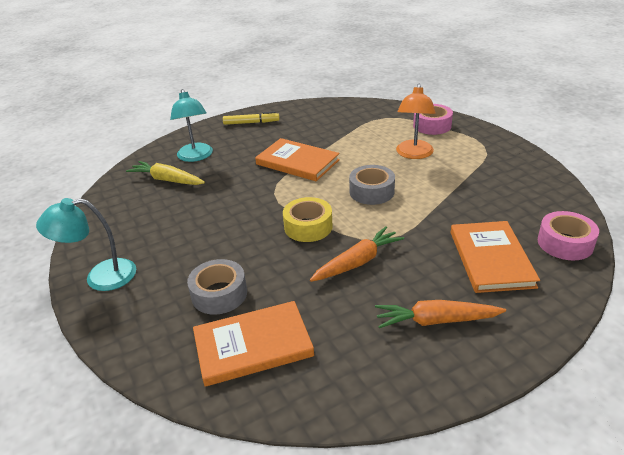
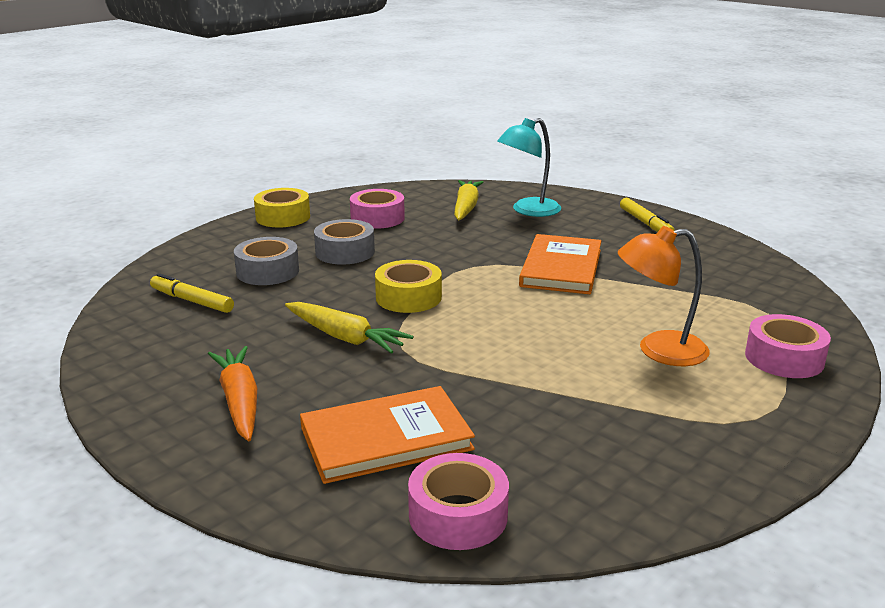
camera: 70 degrees right, 10 degrees down
(100, 277) = (283, 217): turquoise lamp -> yellow tape
(151, 223) = (377, 218): none -> pink tape
(253, 345) = (192, 301): orange book -> yellow marker
(357, 262) = (345, 337): orange carrot -> yellow carrot
(371, 192) = (517, 328): grey tape -> grey tape (345, 252)

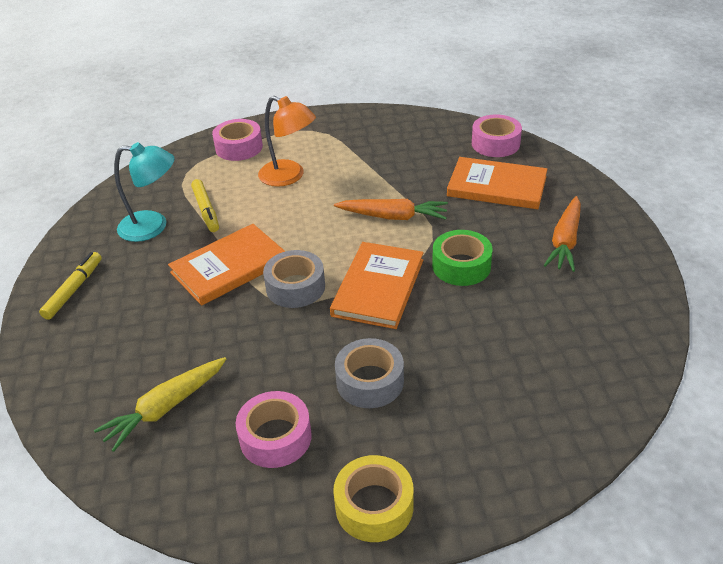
camera: 140 degrees left, 15 degrees up
(192, 301) = (558, 368): yellow marker -> yellow marker (206, 210)
(267, 271) = (465, 383): grey tape -> grey tape (295, 287)
(345, 337) = (461, 266): yellow carrot -> green tape
(408, 297) = (378, 287): yellow tape -> orange book
(474, 354) = (393, 217): none -> orange carrot
(528, 210) = (122, 366): turquoise lamp -> turquoise lamp (153, 226)

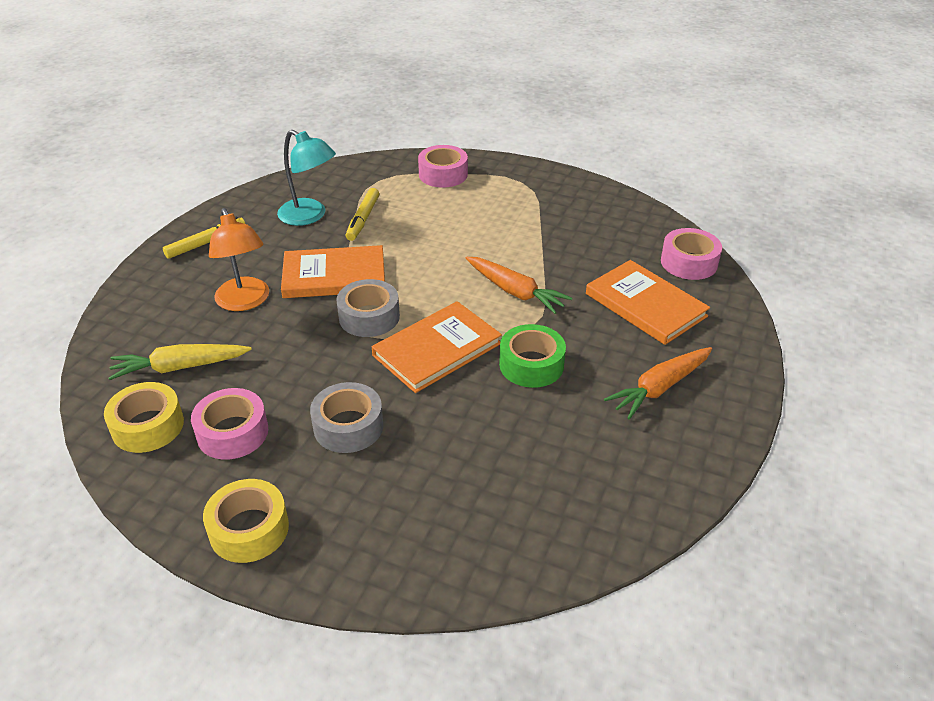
camera: 30 degrees right, 0 degrees up
(189, 473) = (148, 426): none -> yellow tape
(289, 177) = (460, 217): orange lamp -> orange lamp (245, 302)

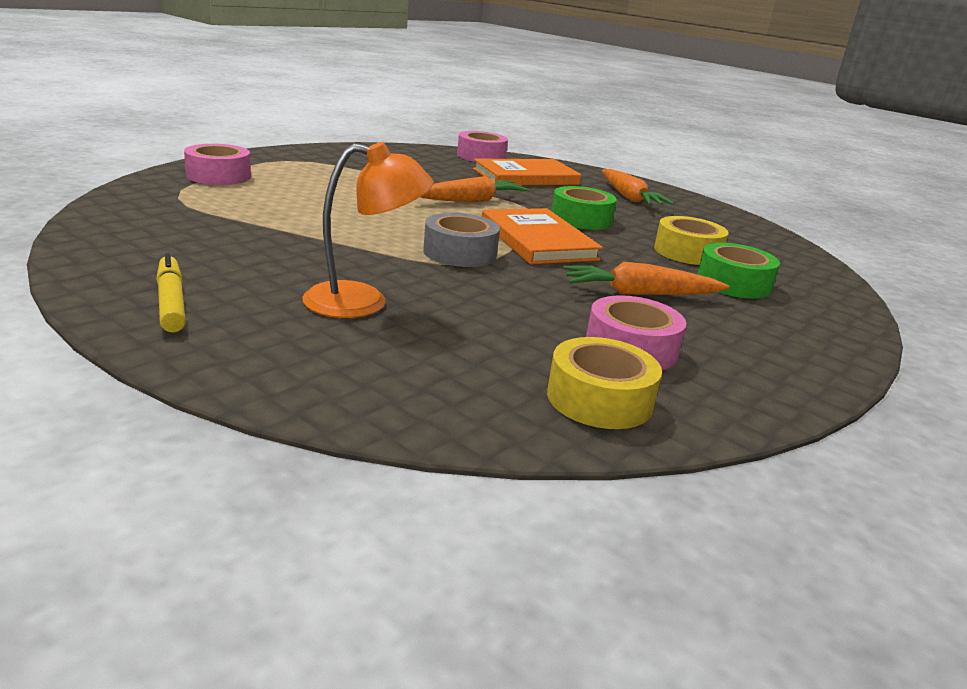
camera: 75 degrees left, 15 degrees down
(180, 367) = (480, 362): yellow carrot -> none
(249, 529) = (790, 363): yellow tape -> yellow tape (687, 252)
(309, 216) = (203, 238): turquoise lamp -> none
(334, 276) = (361, 252): orange book -> none
(348, 426) = (639, 294): grey tape -> orange carrot
(363, 219) = (256, 219): yellow marker -> none
(423, 489) = (733, 283): none -> green tape

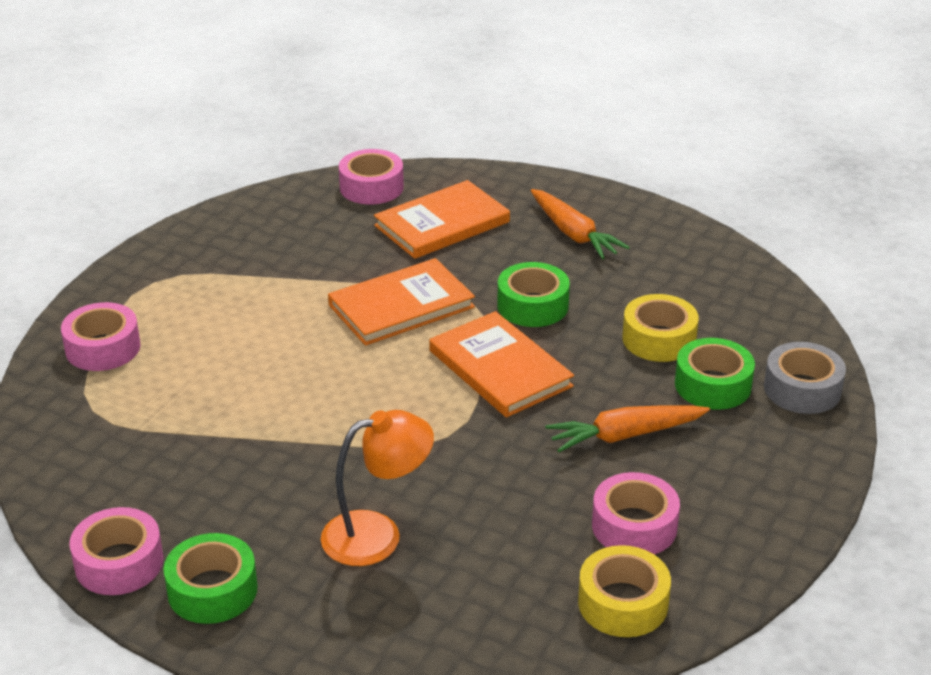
camera: 10 degrees left, 10 degrees up
(103, 270) = (119, 563): none -> pink tape
(171, 302) = (212, 590): yellow marker -> green tape
(460, 253) = (431, 420): grey tape -> grey tape (802, 389)
(471, 201) = (401, 306): orange carrot -> orange book

